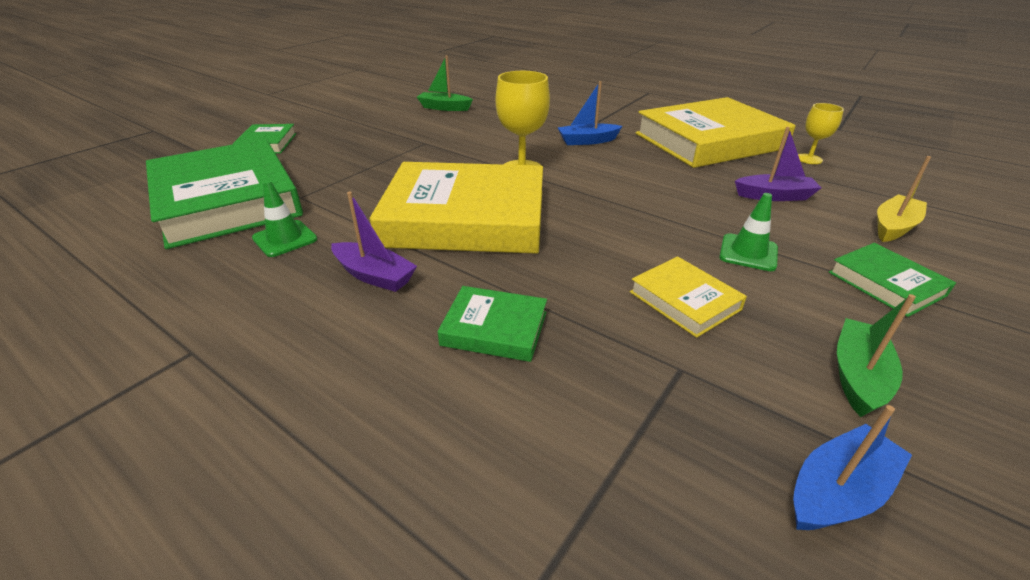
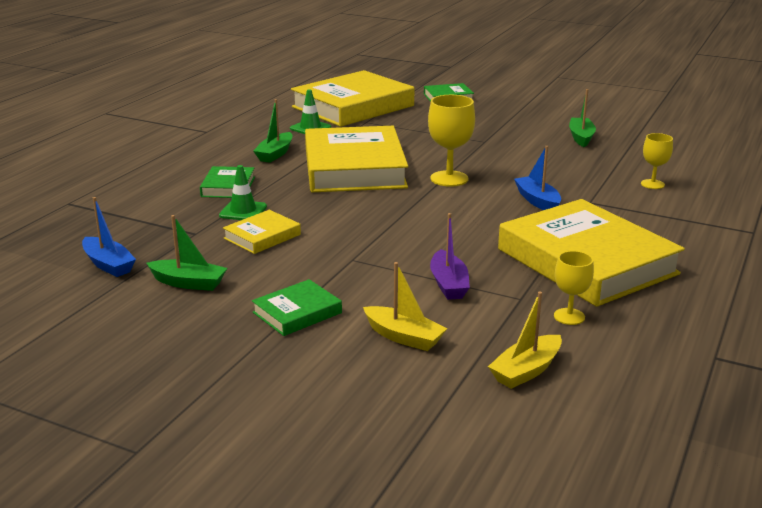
camera: 80 degrees right, 10 degrees down
(227, 200) = (353, 106): green book -> yellow book
(374, 276) = (275, 154): purple boat -> green boat
(560, 102) = (652, 184): none -> yellow goblet
(748, 253) = (332, 262): green traffic cone -> green traffic cone (243, 211)
(908, 184) = (526, 371): none -> yellow boat

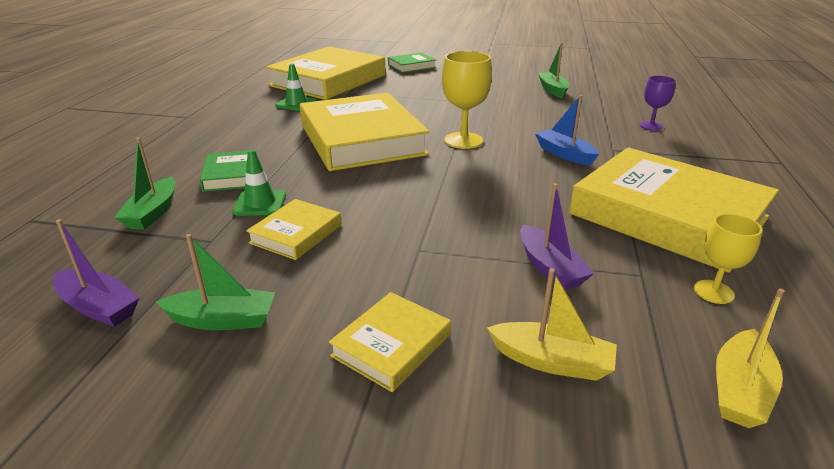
camera: 15 degrees left, 5 degrees up
(108, 265) = (99, 307): blue boat -> purple boat
(275, 154) = (271, 133): green boat -> green boat (153, 213)
(297, 313) = (391, 345): green book -> yellow book
(652, 184) = (651, 126): yellow goblet -> purple goblet

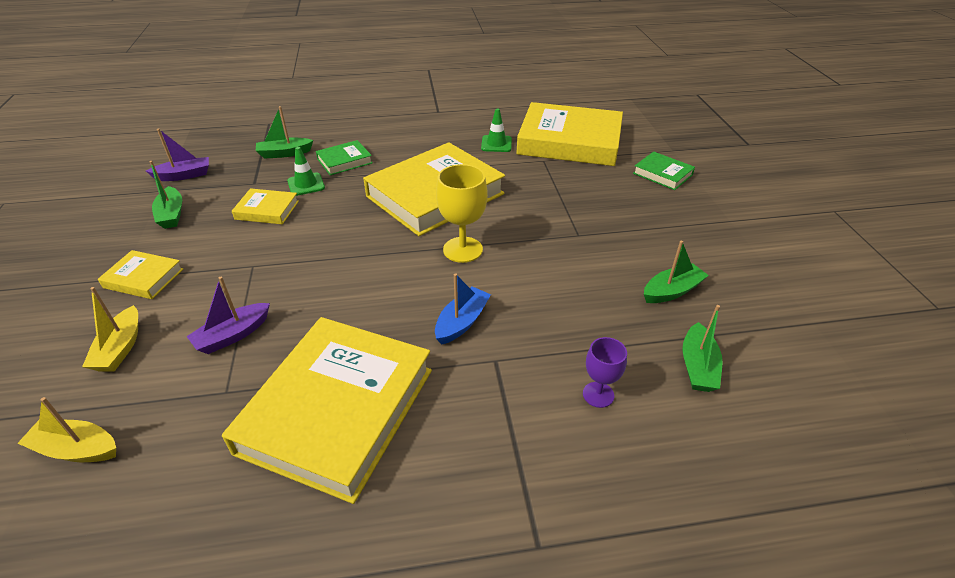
camera: 70 degrees right, 10 degrees up
(99, 307) = (184, 175): purple boat -> purple boat turned 120 degrees counterclockwise
(627, 99) = (697, 366): none -> green boat
(713, 292) = (200, 441): yellow goblet -> none

